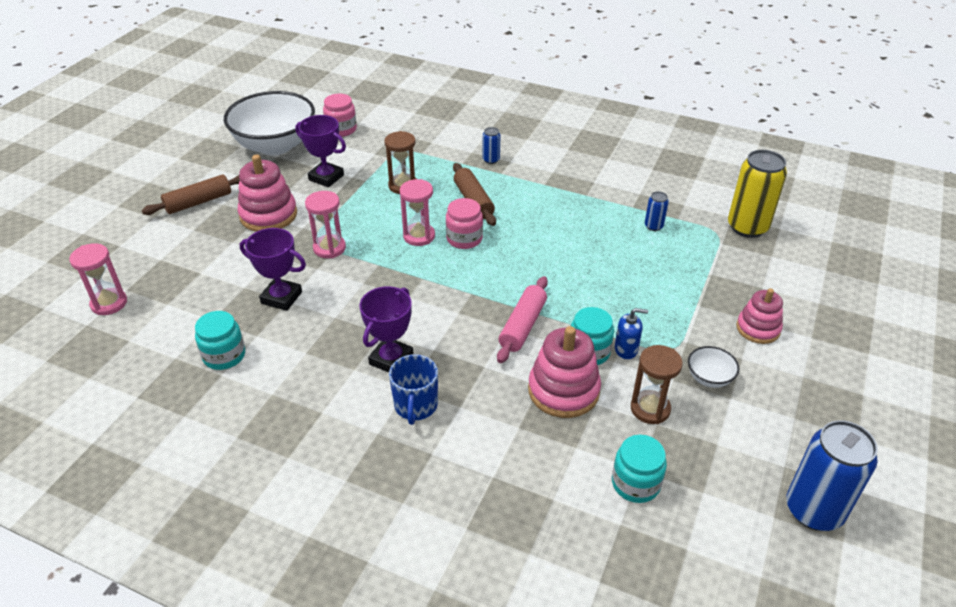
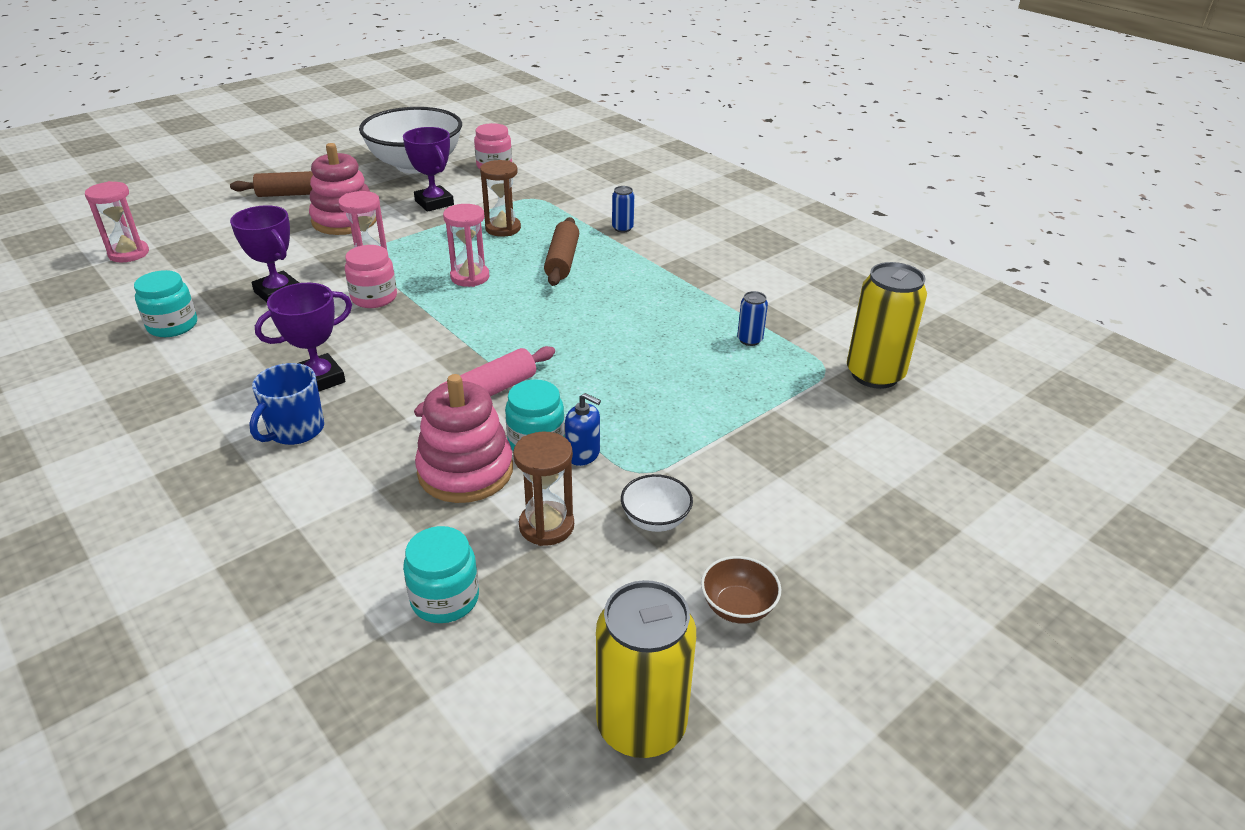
camera: 25 degrees right, 5 degrees down
(464, 239) = (515, 292): pink jar -> pink jar (374, 298)
(758, 328) = (777, 488): pink stacking toy -> none
(801, 416) = (738, 607): none -> brown bowl
(813, 510) = (641, 725): blue can -> yellow can

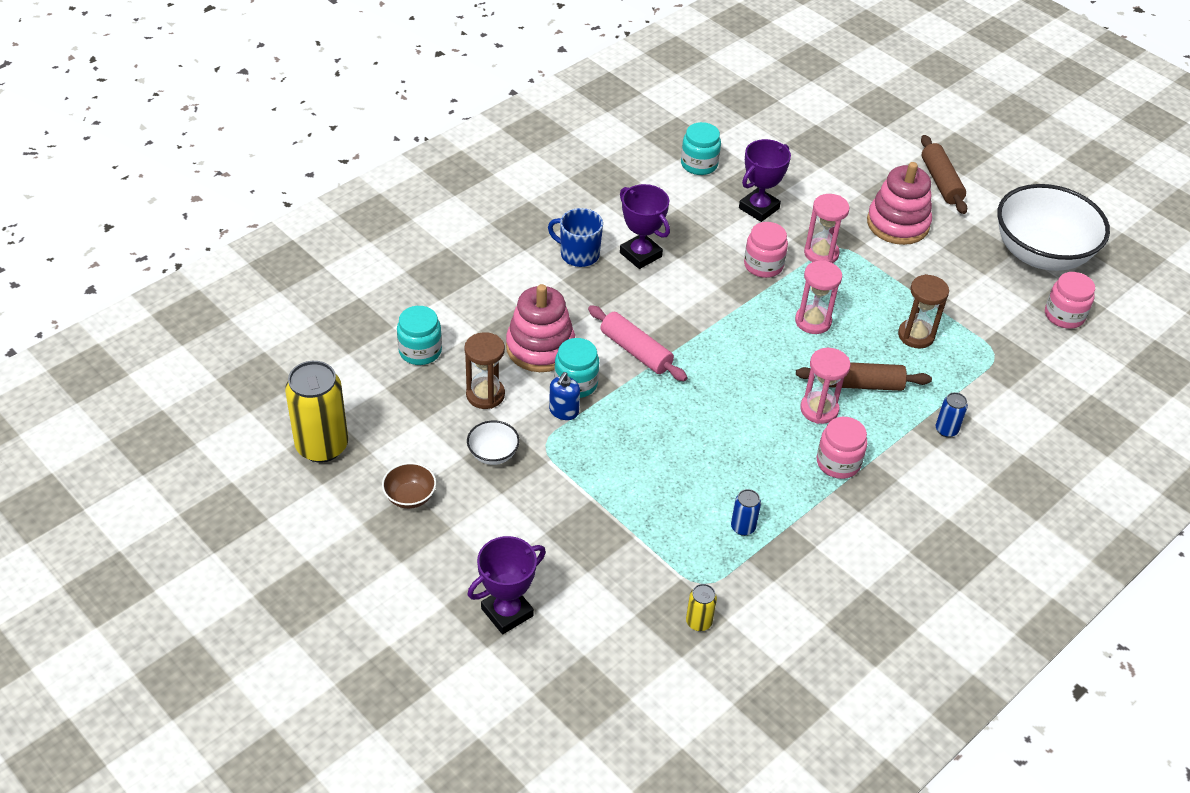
camera: 85 degrees right, 10 degrees up
(129, 253) = (800, 113): pink hourglass -> pink hourglass (819, 409)
(434, 203) = (956, 279): purple trophy -> purple trophy (507, 612)
(662, 282) = (838, 462): none -> pink jar
(874, 374) = (698, 622): yellow can -> yellow can, size x0.46

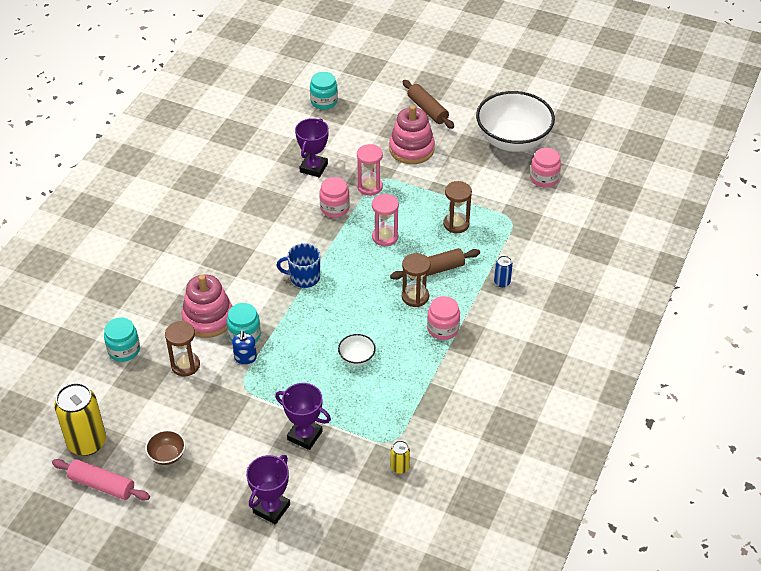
camera: 20 degrees left, 0 degrees up
(493, 454) = (211, 405): white bowl -> white bowl (357, 358)
(578, 254) = (203, 242): blue mug -> blue mug (304, 277)
(635, 351) = (275, 298): pink rolling pin -> pink rolling pin (102, 485)
(640, 255) = (247, 228): purple trophy -> purple trophy (304, 436)
(699, 164) = (258, 149): turquoise jar -> turquoise jar (324, 101)
(743, 527) = (400, 394): blue can -> none
(819, 409) = (415, 297): pink hourglass -> brown hourglass

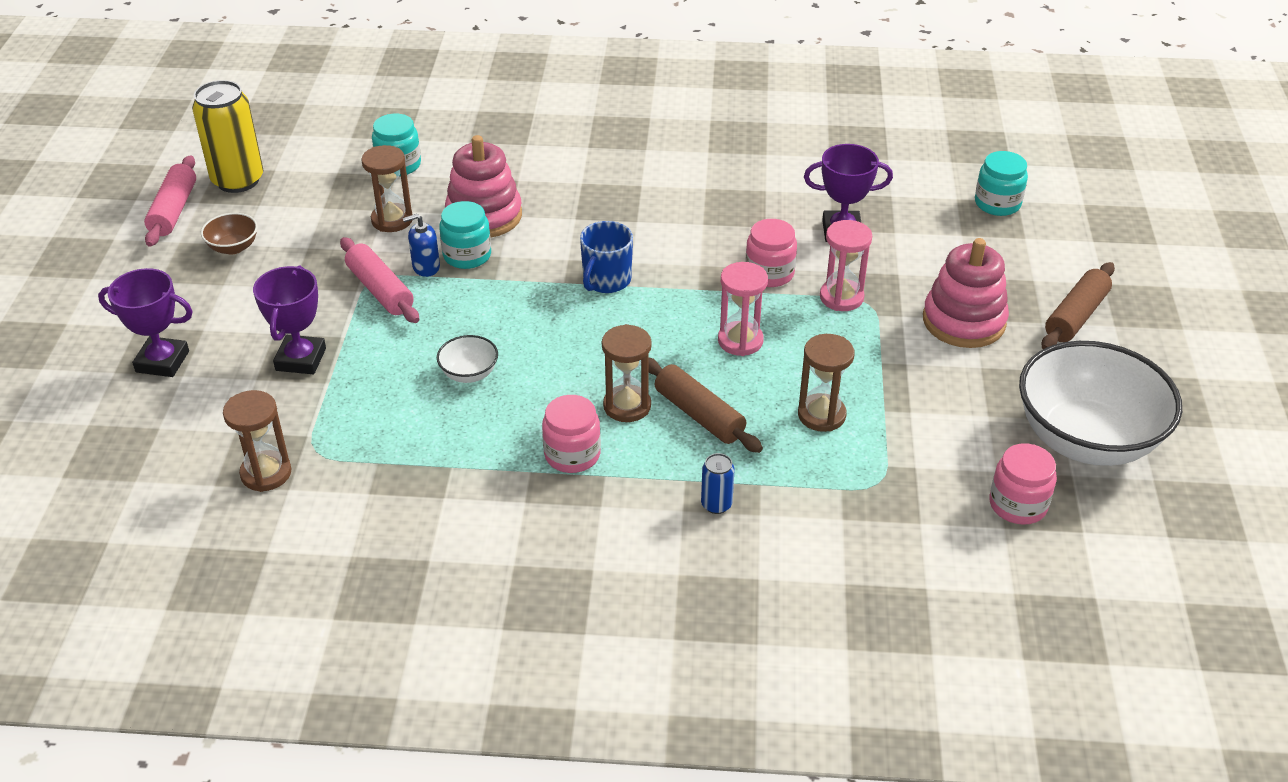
camera: 70 degrees right, 5 degrees down
(256, 384) = (380, 290): none -> pink rolling pin
(304, 277) = (606, 280): blue mug -> blue mug turned 135 degrees counterclockwise
(400, 467) = (266, 473): yellow can -> brown hourglass

